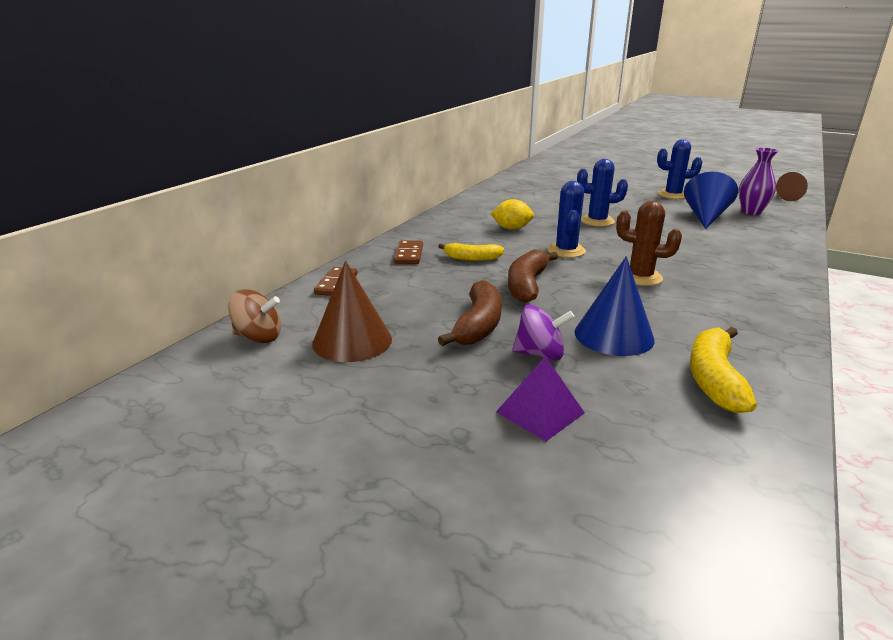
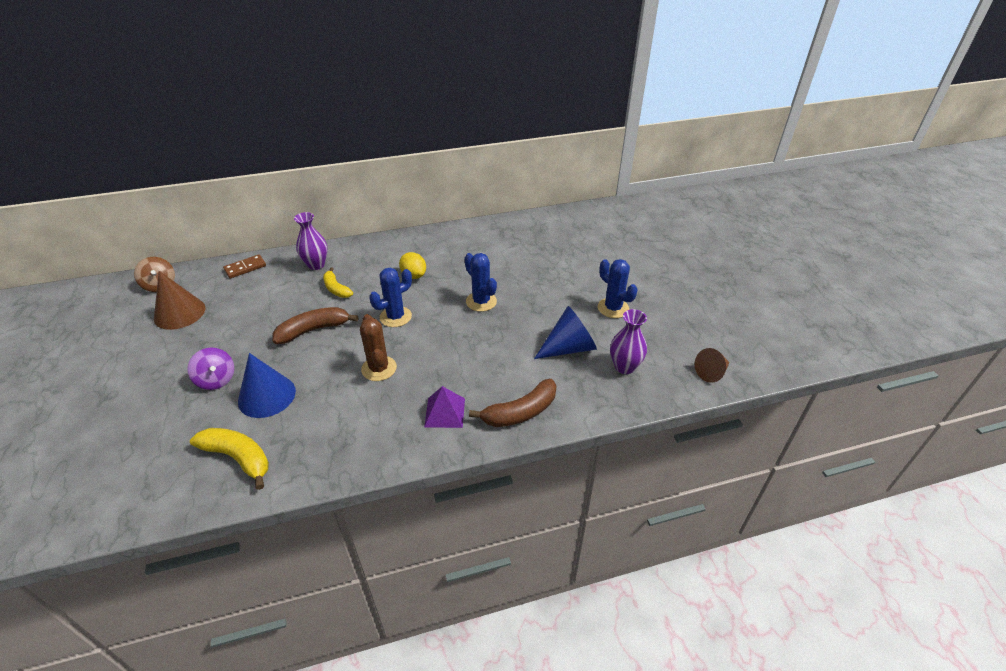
camera: 45 degrees right, 15 degrees up
(409, 254) = (316, 265): brown domino -> purple vase
(478, 325) = (235, 341): brown banana -> brown banana (520, 412)
(540, 412) = (149, 409): purple pyramid -> purple pyramid (444, 412)
(714, 379) = (238, 458): yellow banana -> yellow banana turned 60 degrees clockwise

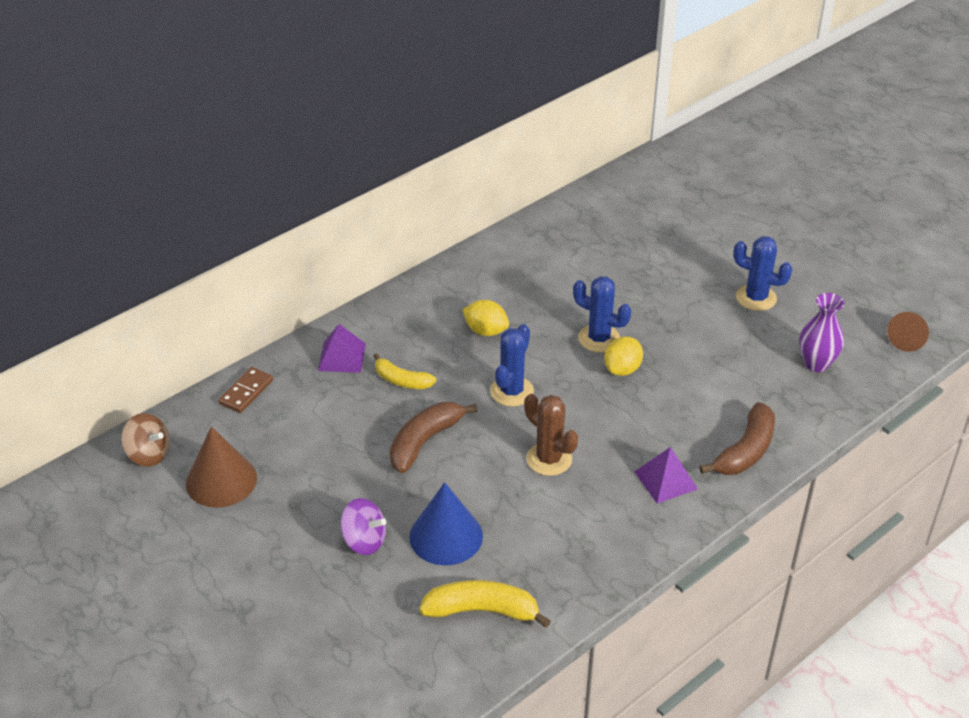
camera: 25 degrees left, 0 degrees up
(316, 265) = (342, 357): purple vase -> purple pyramid
(480, 326) = (622, 369): none -> yellow lemon
(569, 348) = (742, 362): blue cone -> none

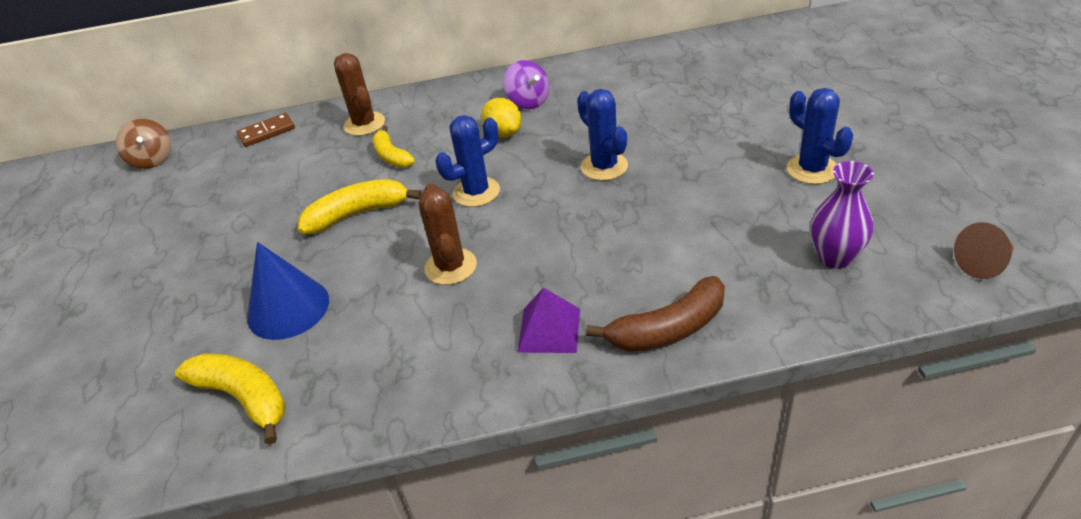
camera: 35 degrees right, 0 degrees up
(221, 480) = (175, 196): brown cone -> none
(342, 357) = (364, 124): purple pyramid -> brown cactus
(364, 541) = (219, 286): purple spinning top -> purple spinning top (528, 101)
(424, 441) = (357, 214): brown banana -> yellow banana
(622, 369) = (602, 201): yellow lemon -> none

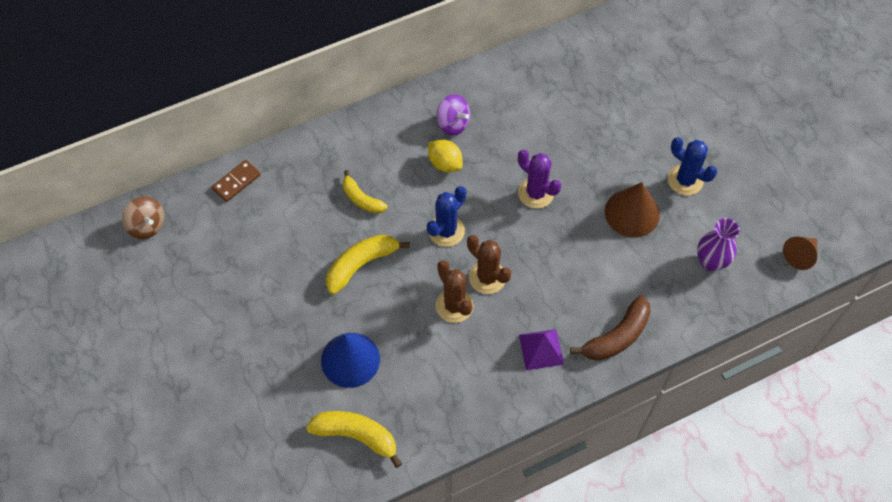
camera: 20 degrees left, 20 degrees up
(364, 124) = (321, 164): brown cactus -> brown cactus (487, 277)
(604, 166) = (536, 193): blue cactus -> purple cactus
(728, 195) = (632, 213): none -> brown cone

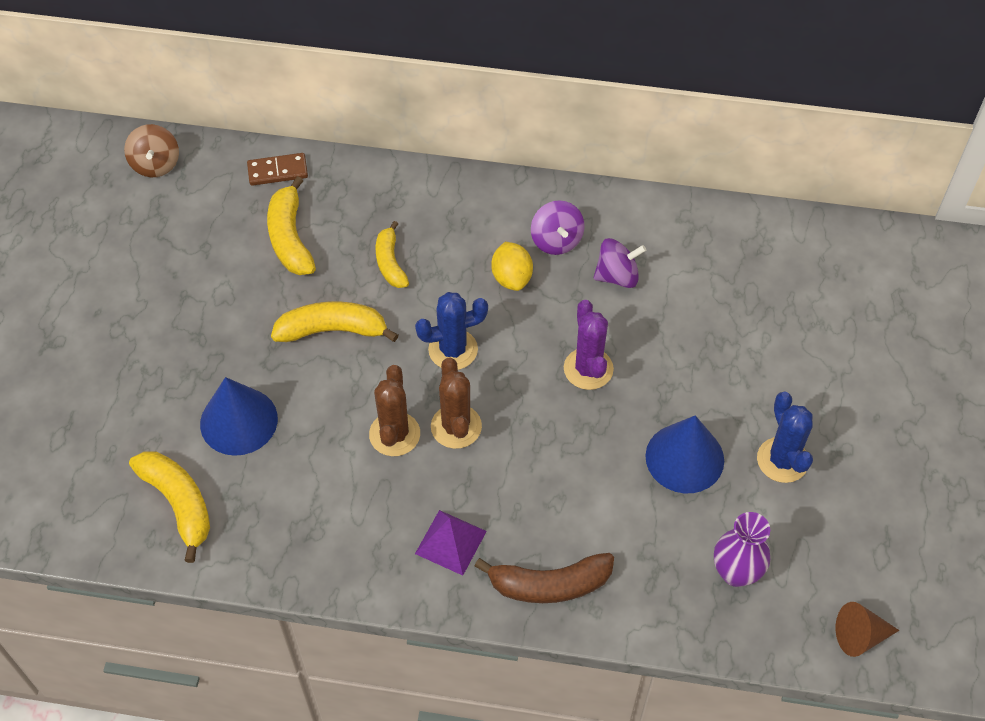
camera: 35 degrees right, 5 degrees down
(283, 221) = (290, 238): none -> yellow banana
(507, 125) = (617, 276): none -> purple spinning top
(632, 213) = (684, 458): brown cone -> blue cone

